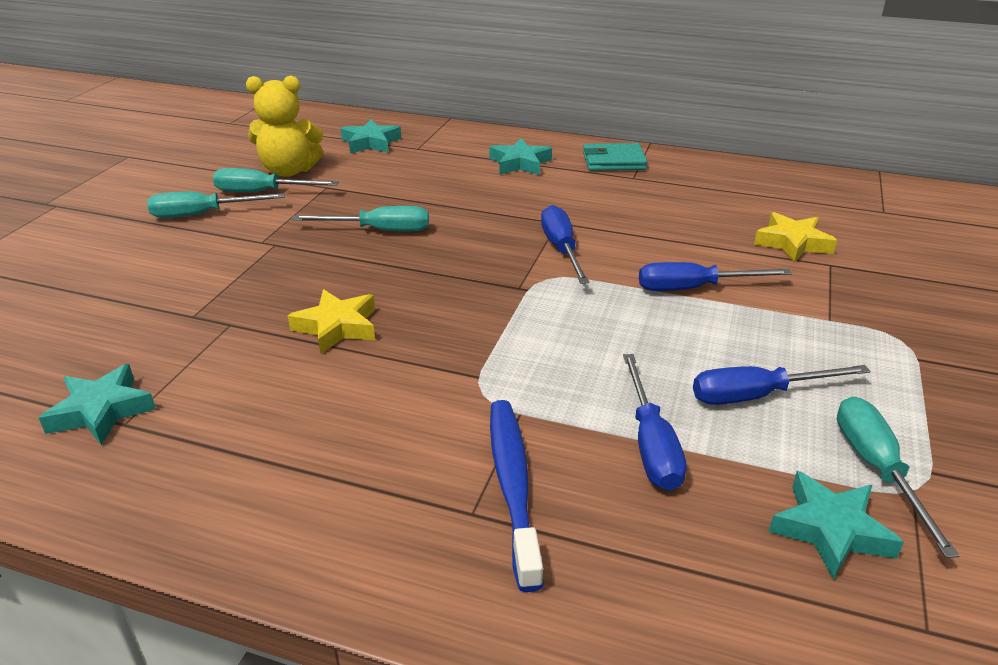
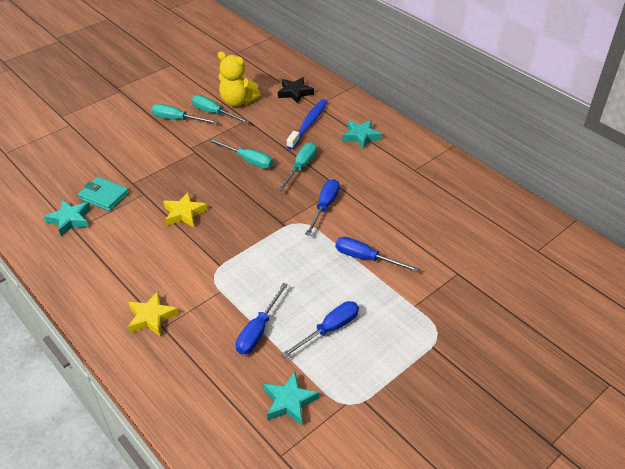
camera: 30 degrees right, 10 degrees up
(371, 143) = (295, 93): turquoise star -> black star
(513, 485) = (187, 322): blue toothbrush -> blue toothbrush (308, 124)
(613, 161) = (416, 153): turquoise wallet -> turquoise wallet (104, 196)
(757, 395) = (329, 329): blue screwdriver -> blue screwdriver turned 120 degrees clockwise
(792, 243) = (453, 251): yellow star -> yellow star (151, 317)
(877, 468) = (341, 387): turquoise screwdriver -> turquoise screwdriver (301, 167)

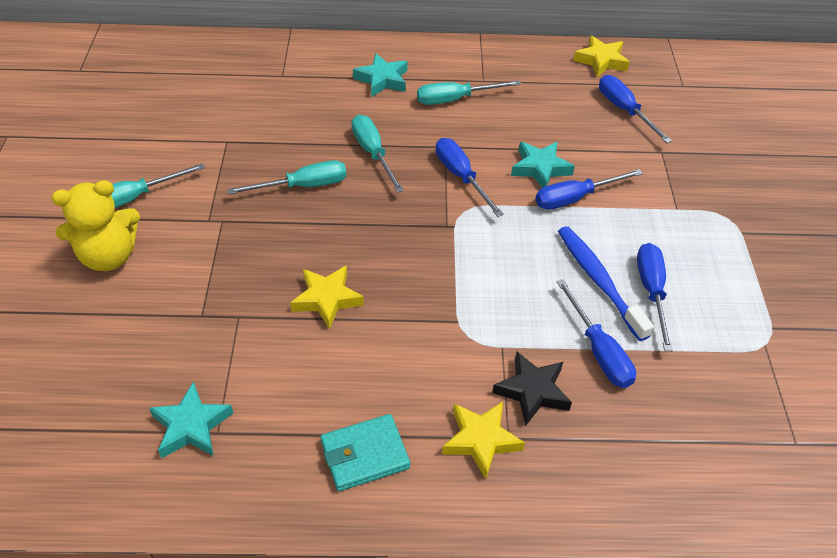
camera: 50 degrees left, 5 degrees up
(104, 196) = (189, 360): turquoise wallet -> turquoise wallet (364, 454)
(214, 113) = (172, 160): turquoise screwdriver -> turquoise screwdriver (455, 99)
(237, 101) = (180, 127): yellow teddy bear -> yellow teddy bear (109, 256)
(289, 402) = (727, 389): turquoise star -> turquoise star (540, 168)
(295, 93) = (235, 75): black star -> black star (532, 391)
(308, 124) = (307, 101): blue toothbrush -> blue toothbrush (598, 280)
(473, 237) = (624, 110): none -> blue screwdriver
(505, 203) = (601, 60): none -> yellow star

